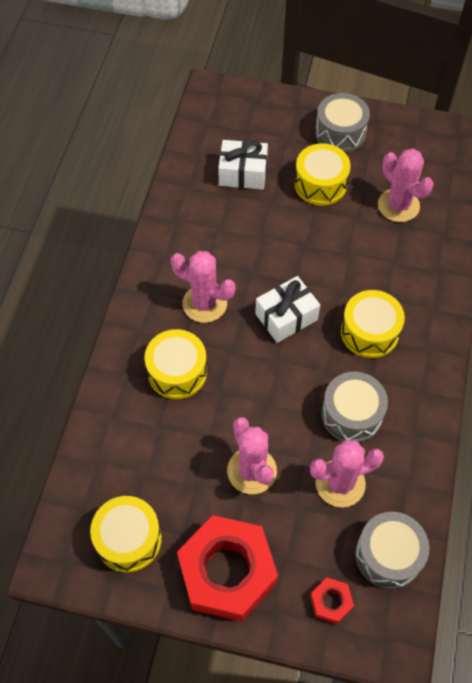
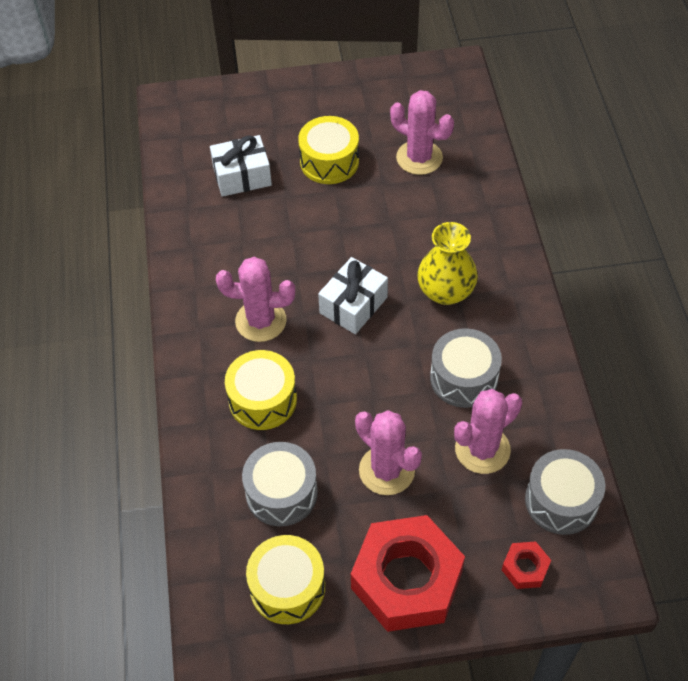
camera: 20 degrees left, 5 degrees down
(340, 133) = (327, 104): grey drum -> grey drum (281, 493)
(369, 332) = (445, 291): yellow drum -> yellow vase

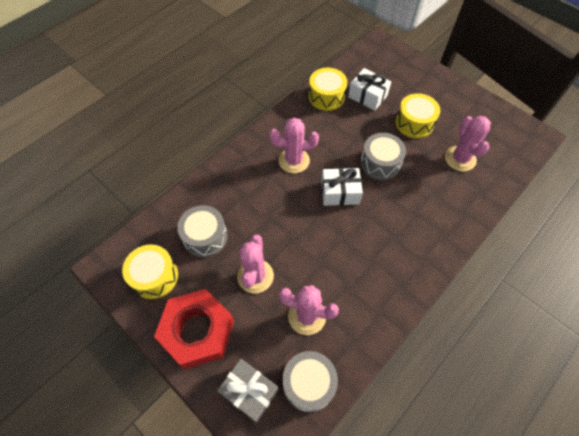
camera: 50 degrees right, 5 degrees up
(261, 321) = (294, 160): pink cactus -> pink cactus turned 60 degrees counterclockwise
(262, 400) = (250, 192): yellow drum -> yellow drum (326, 97)
(445, 291) = (389, 229): yellow vase -> none
(463, 378) = (343, 275): grey drum -> grey drum (380, 163)
(525, 568) = (249, 392): red nut -> grey gift

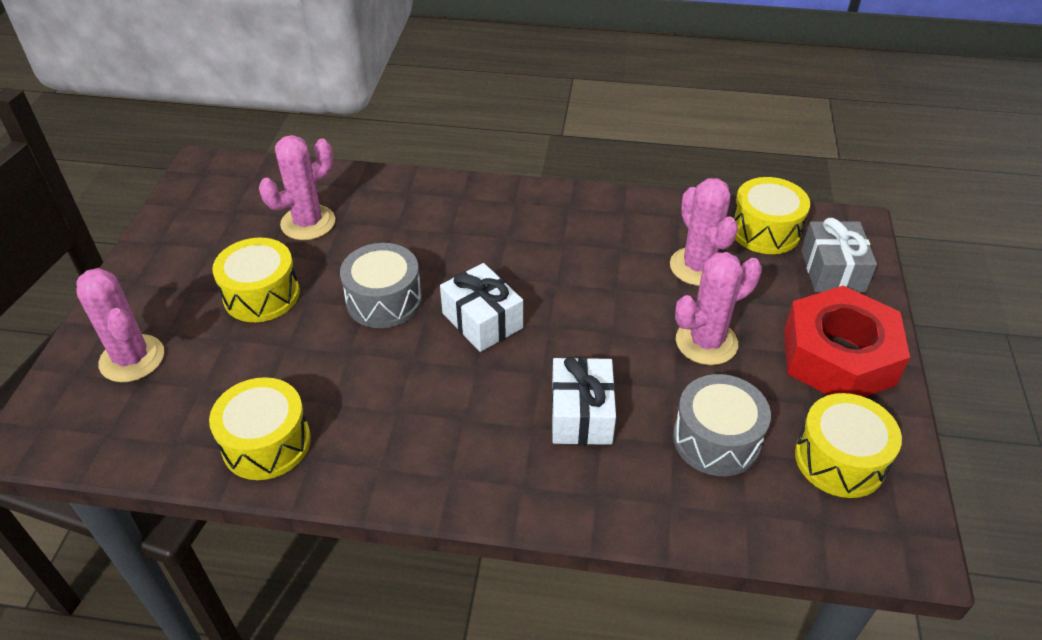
camera: 125 degrees left, 15 degrees down
(294, 160) = (467, 409): pink cactus -> pink cactus (132, 359)
(308, 383) = (765, 230): grey drum -> yellow drum
(367, 96) = (227, 381): white gift -> white gift (581, 414)

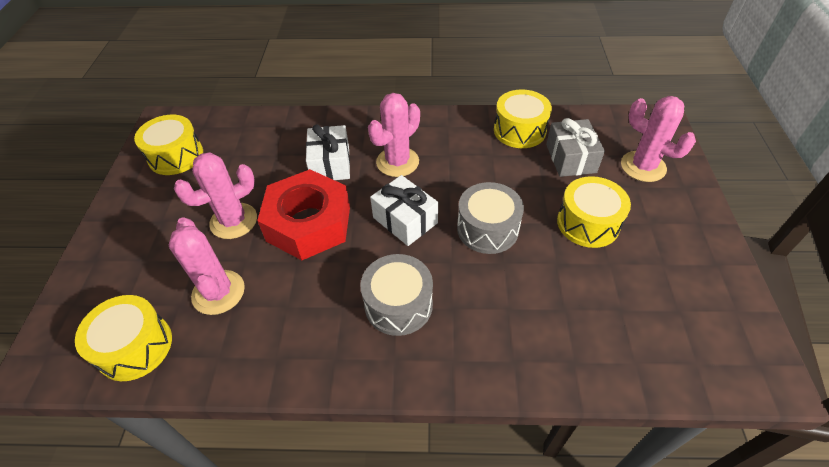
camera: 175 degrees right, 5 degrees up
(308, 223) = (596, 303): pink cactus -> pink cactus (397, 162)
(716, 439) = (247, 159): grey drum -> grey drum (398, 304)
(832, 271) = (95, 302): grey gift -> grey gift (570, 158)
(838, 357) = (138, 220): red nut -> red nut (309, 223)

